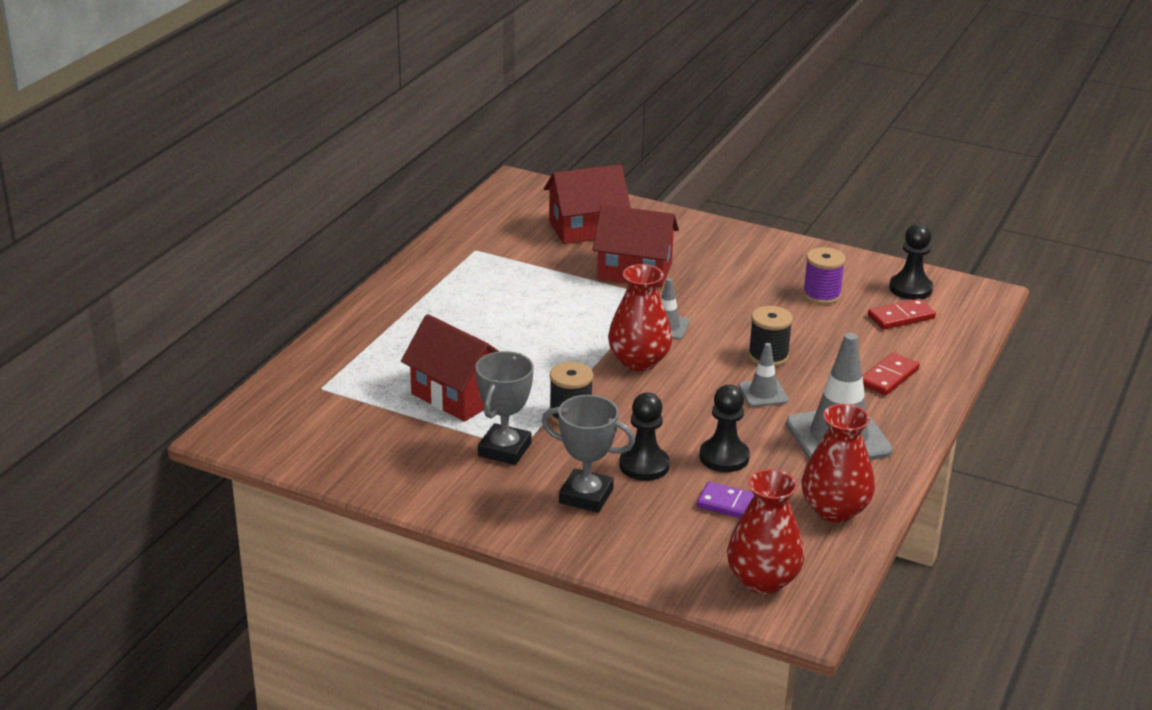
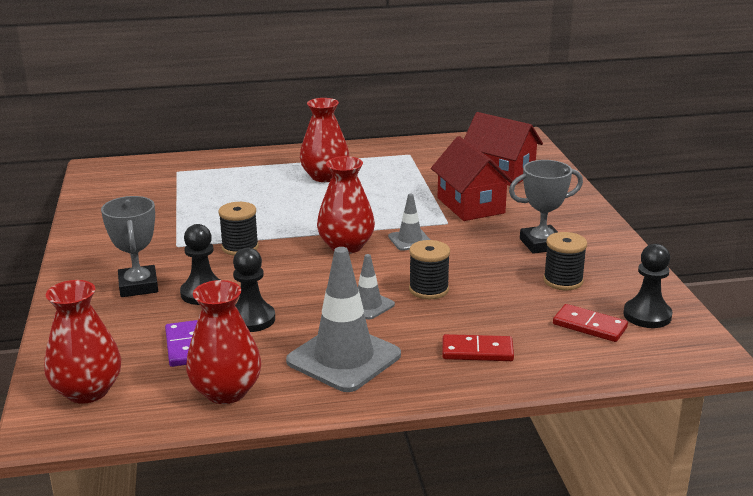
camera: 55 degrees right, 5 degrees down
(457, 396) = (217, 207): red house -> none
(465, 312) = (325, 176): none -> red vase
(505, 449) = (168, 242): grey trophy -> grey trophy (541, 244)
(821, 295) = (563, 281): purple spool -> black spool

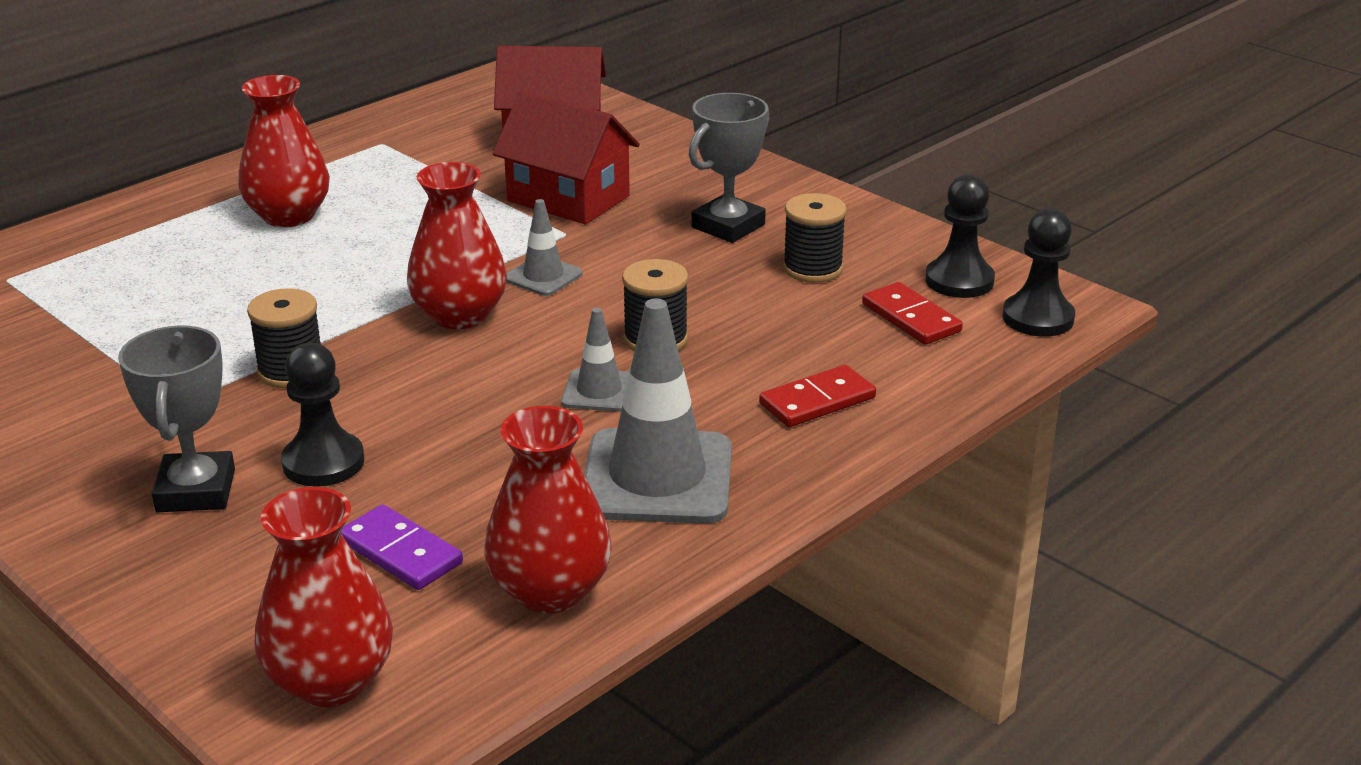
camera: 35 degrees left, 5 degrees up
(138, 286) = (195, 491): grey trophy -> grey trophy turned 45 degrees clockwise
(251, 319) = (453, 473): black pawn -> black pawn (1038, 318)
(589, 326) = (911, 318): red domino -> red domino turned 60 degrees clockwise

